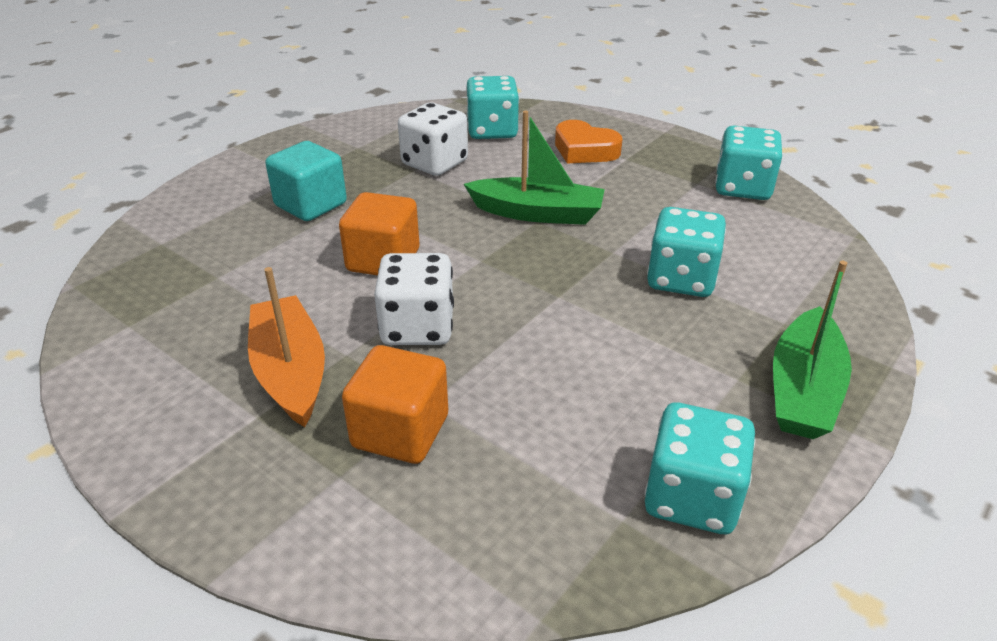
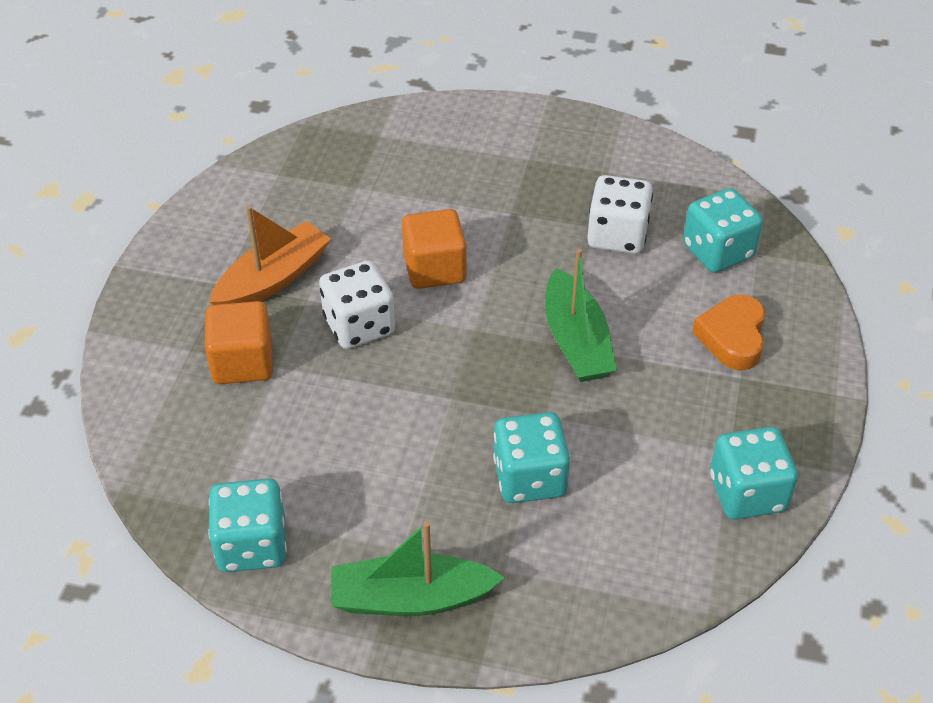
camera: 65 degrees right, 10 degrees up
(311, 205) = (487, 188): turquoise cube -> none

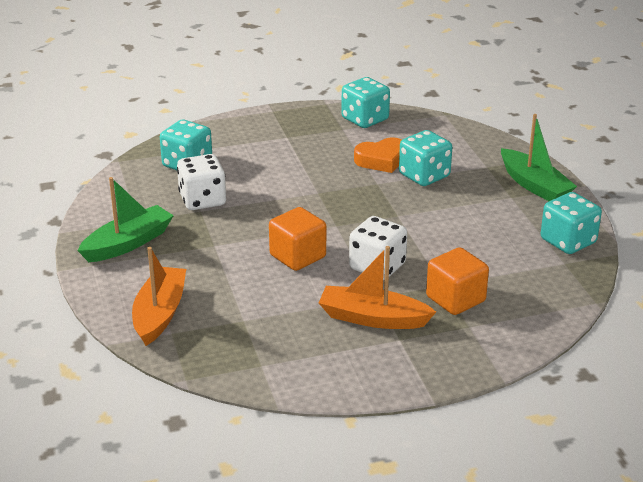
camera: 120 degrees left, 15 degrees down
(416, 136) = (159, 314): none -> orange boat
(576, 341) = (310, 189): green boat -> green boat (128, 243)
(732, 337) = (258, 145): orange heart -> orange heart (381, 160)

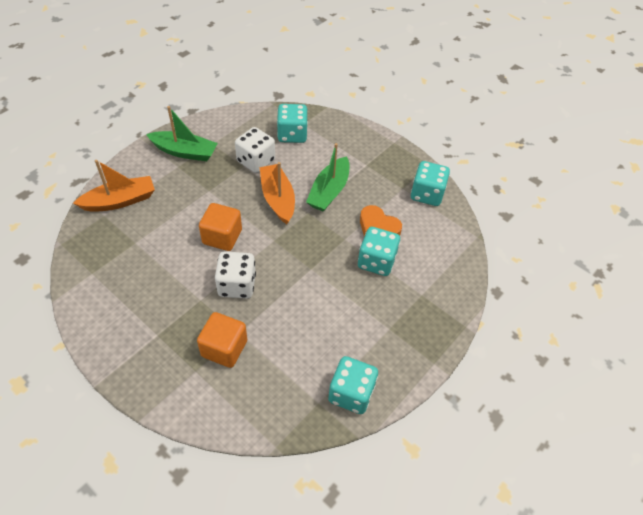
camera: 55 degrees right, 20 degrees up
(372, 318) = (173, 309): orange boat -> orange boat (277, 199)
(534, 185) = (418, 338): green boat -> green boat (329, 191)

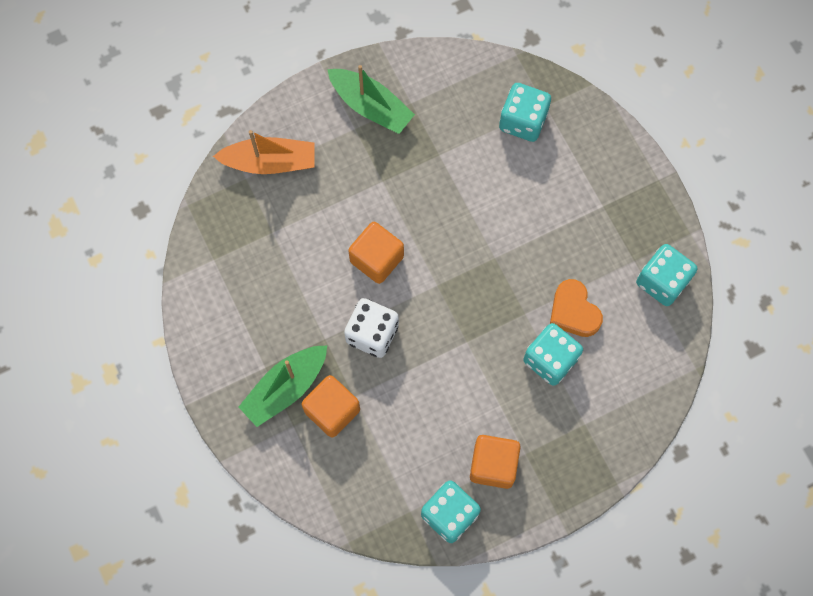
camera: 25 degrees right, 20 degrees up
(256, 161) = (458, 152): white dice -> none
(277, 199) = (464, 223): orange boat -> none
(329, 191) = (535, 234): green boat -> green boat (285, 388)
(368, 345) = (493, 465): none -> orange cube

